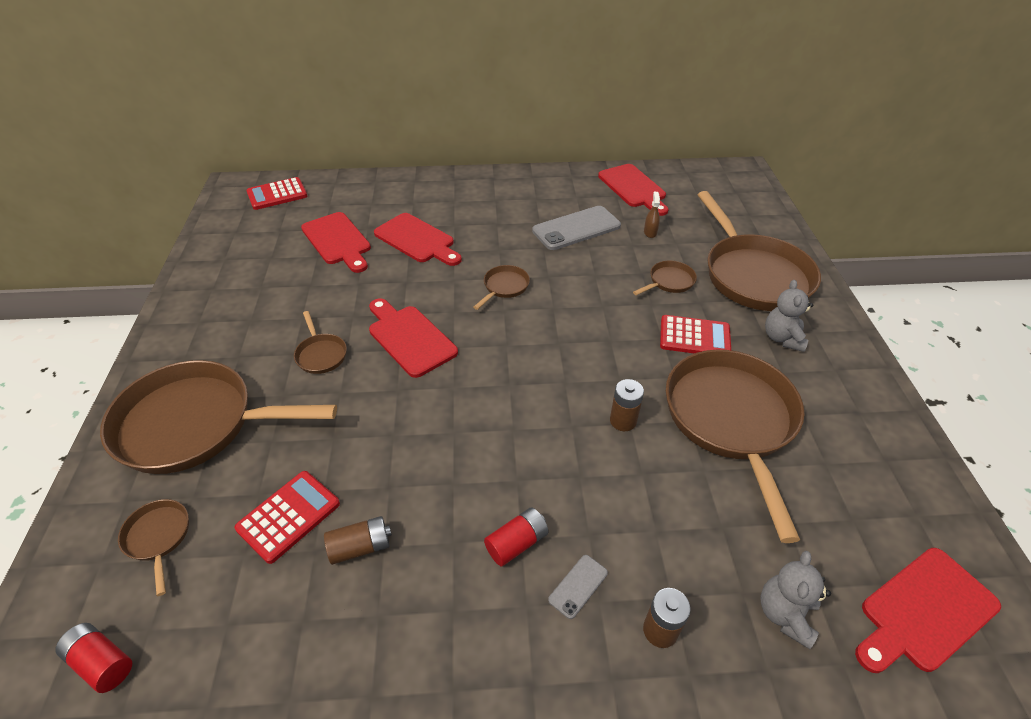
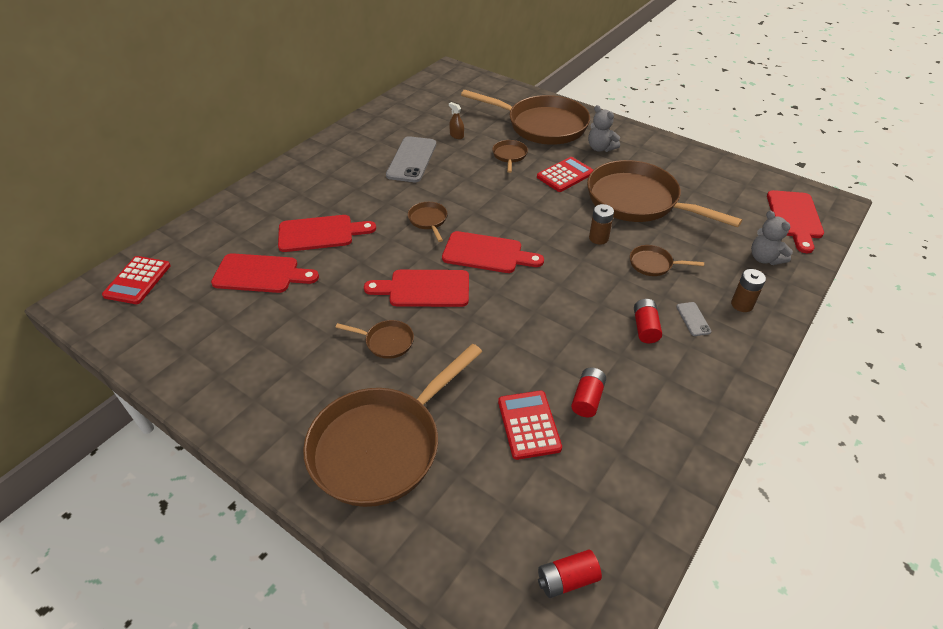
camera: 50 degrees left, 0 degrees up
(158, 537) = (480, 509): brown pan -> brown pan (653, 264)
(360, 547) = (587, 399): brown battery -> red battery
(633, 188) = (405, 115): red cutting board -> red cutting board (487, 253)

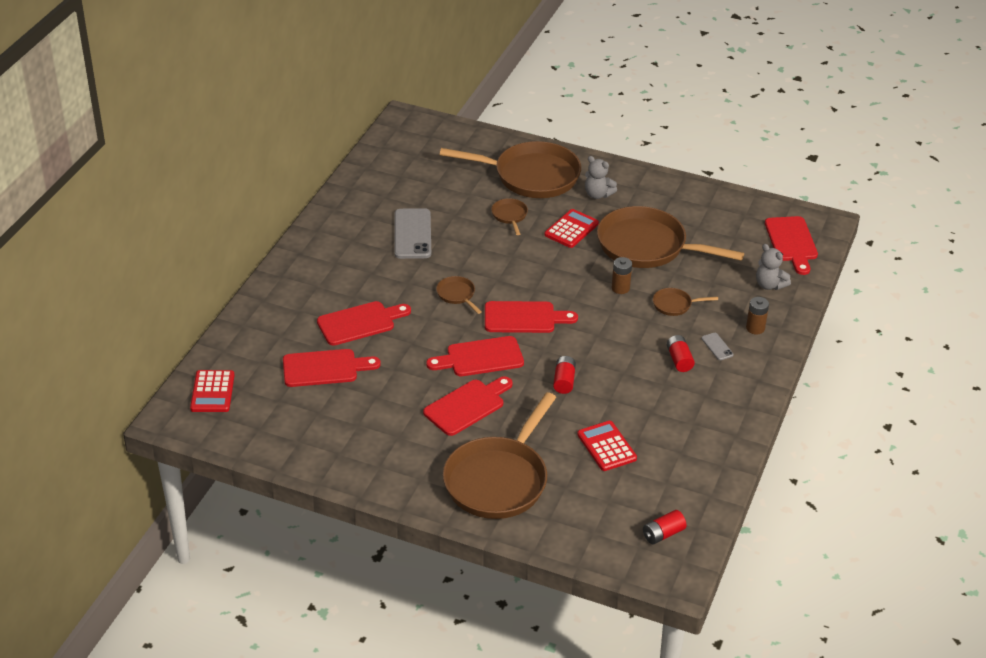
camera: 15 degrees left, 5 degrees down
(386, 342) = (467, 406): brown pan -> red cutting board
(456, 135) = (447, 200): brown spray bottle -> none
(587, 399) = (646, 421): red battery -> red battery (564, 381)

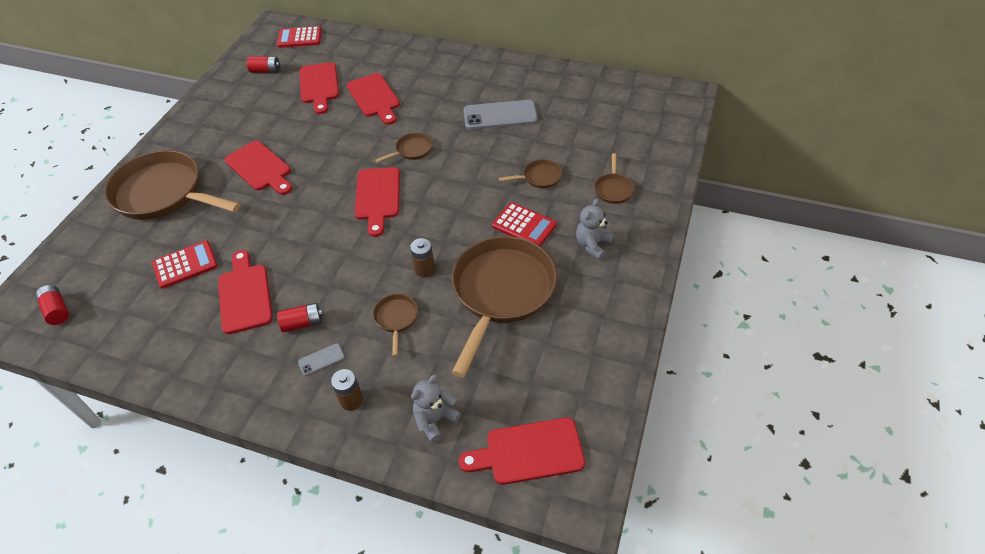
camera: 90 degrees right, 10 degrees up
(480, 357) = (322, 171): red cutting board -> red cutting board (245, 295)
(531, 176) = (613, 189): brown pan -> brown pan, size x0.42
(564, 381) = (282, 230): red battery -> red battery (266, 71)

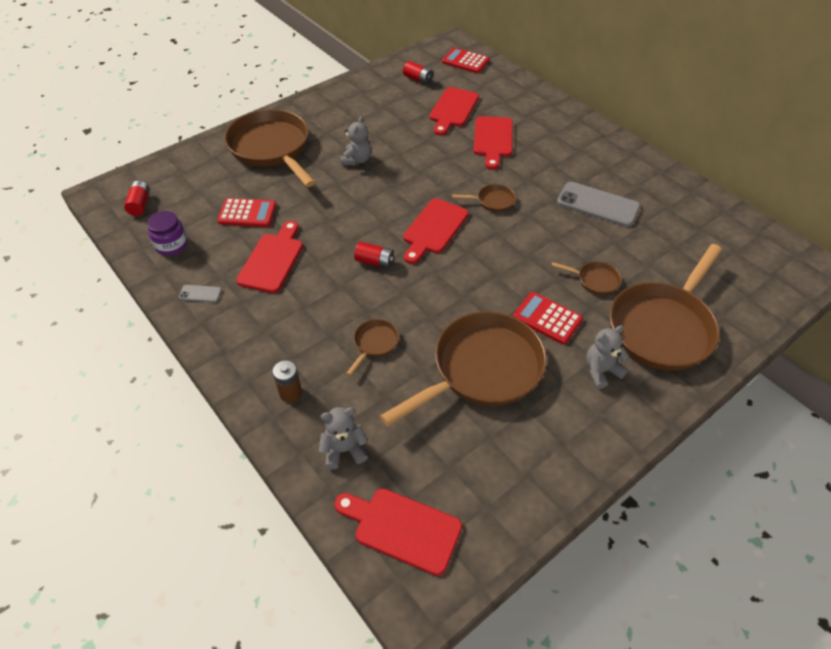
camera: 30 degrees right, 0 degrees up
(126, 332) = (171, 245): none -> purple jar
(260, 168) = (356, 160): red cutting board -> grey teddy bear
(302, 323) = (299, 306): red battery -> red battery (374, 261)
(321, 359) = (291, 345): grey phone -> grey phone (200, 294)
(425, 269) = (428, 313): brown battery -> none
(524, 225) = (547, 318): red calculator -> red calculator turned 150 degrees clockwise
(613, 189) = (662, 327): brown pan -> brown pan, size x2.37

